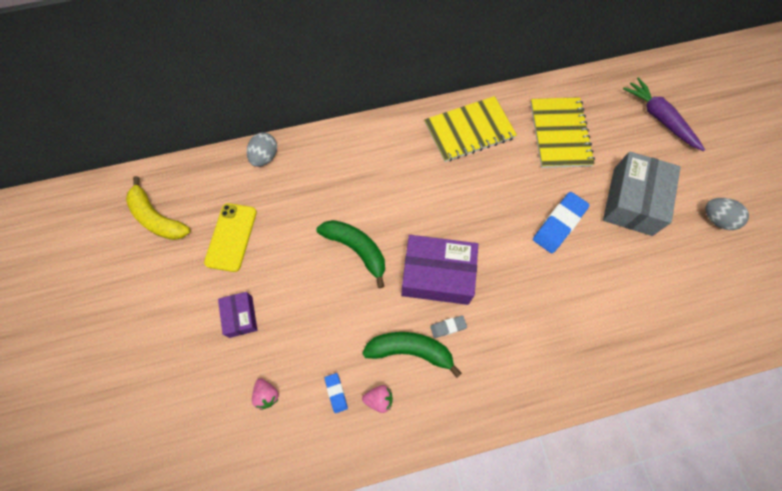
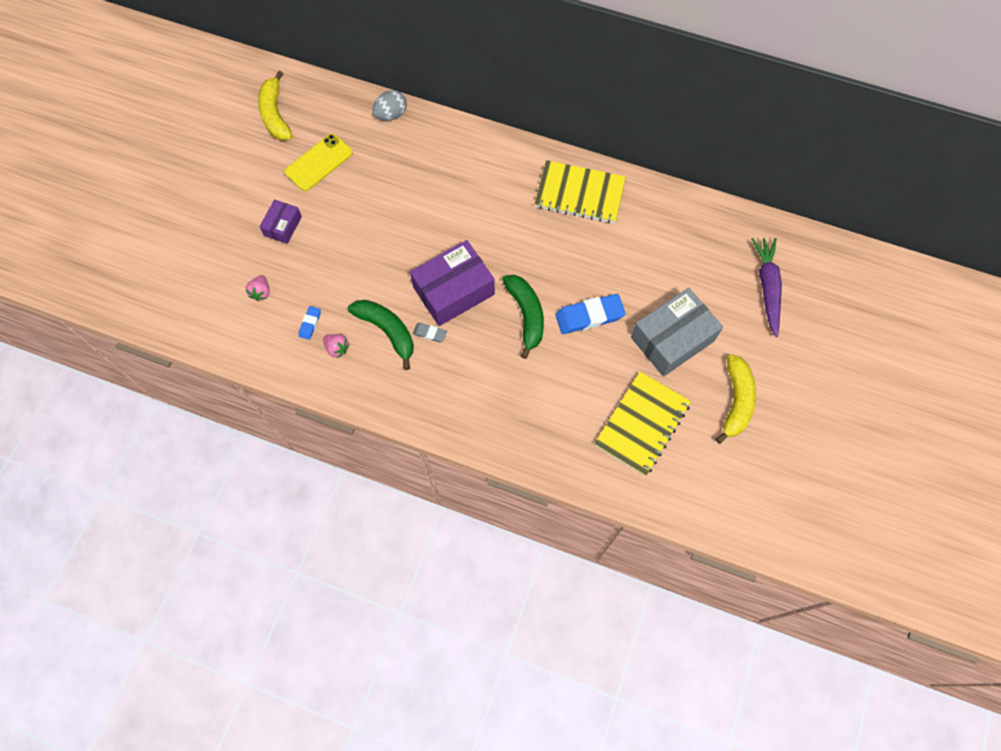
camera: 35 degrees right, 0 degrees up
(356, 249) = (406, 231): green banana -> green banana (526, 315)
(437, 275) = (453, 291): purple box -> purple box turned 75 degrees counterclockwise
(560, 134) = (659, 244): yellow notebook -> yellow notebook (642, 424)
(716, 219) = (736, 401): grey egg -> yellow banana

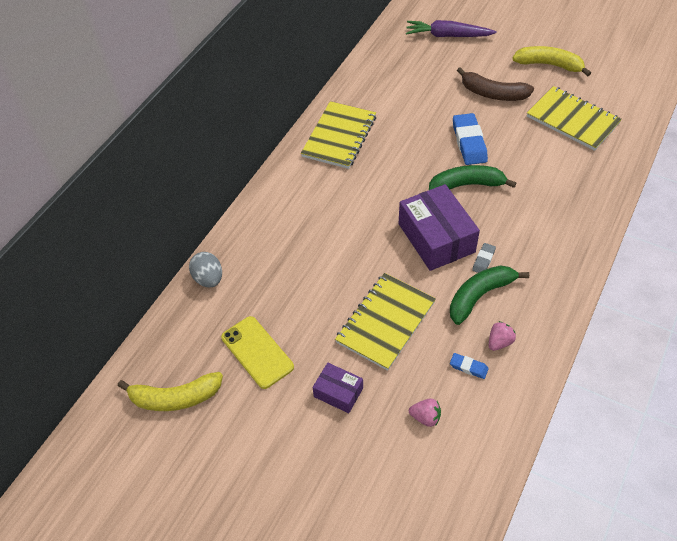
camera: 80 degrees left, 15 degrees down
(353, 255) = (385, 322): none -> yellow notebook
(672, 339) = (493, 93): grey box -> brown banana

